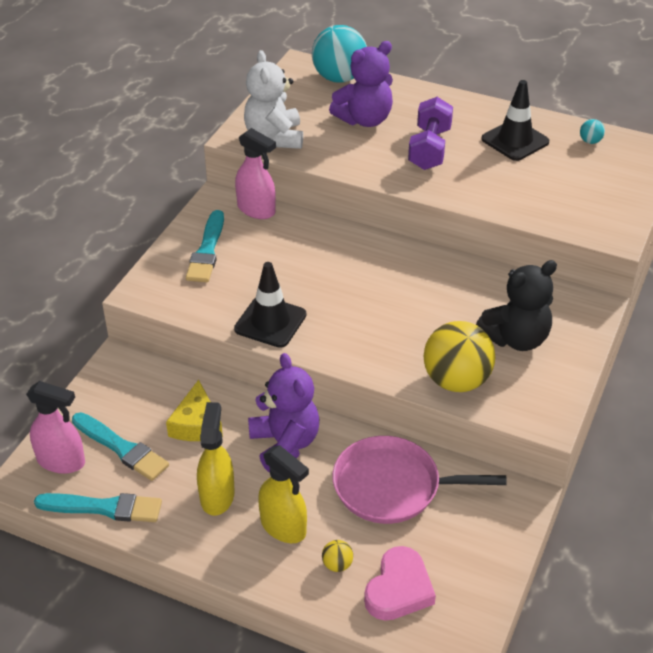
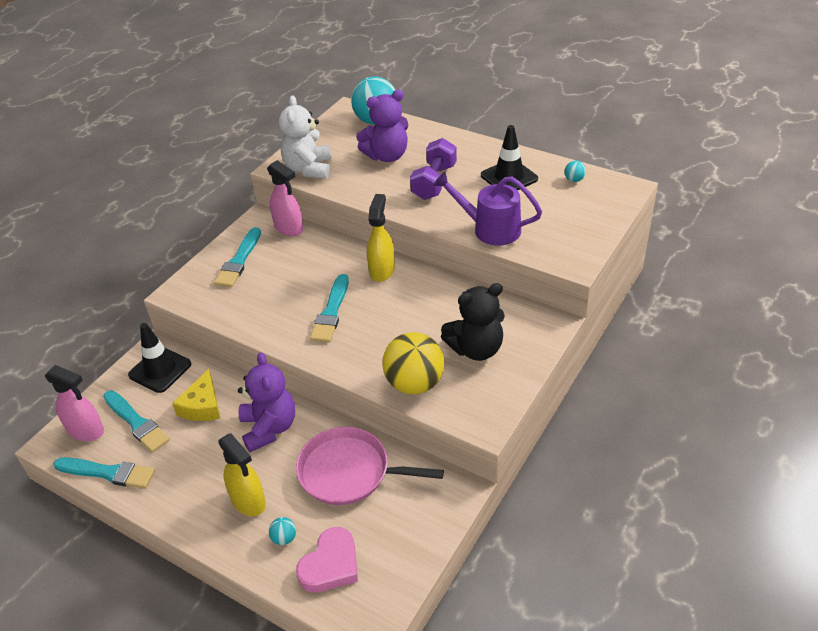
camera: 10 degrees right, 0 degrees up
(217, 495) = (202, 469): yellow spray bottle -> yellow spray bottle (382, 270)
(270, 322) = (273, 323): black traffic cone -> black traffic cone (160, 370)
(336, 305) = (331, 312): none -> turquoise brush
(337, 564) = (284, 538): yellow ball -> turquoise ball
(509, 201) = (489, 229): none -> purple watering can

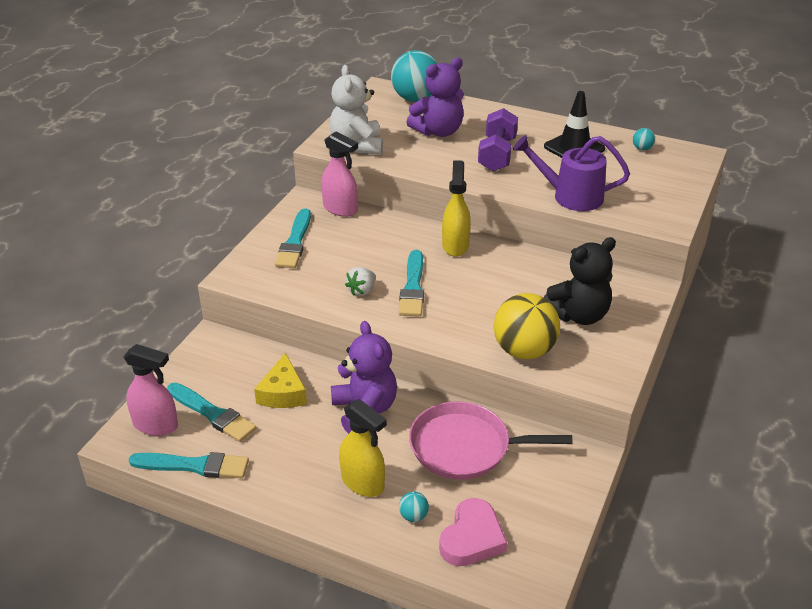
camera: 10 degrees left, 5 degrees down
(160, 370) = (223, 360): black traffic cone -> none
(284, 313) = (362, 291): none -> white strawberry

